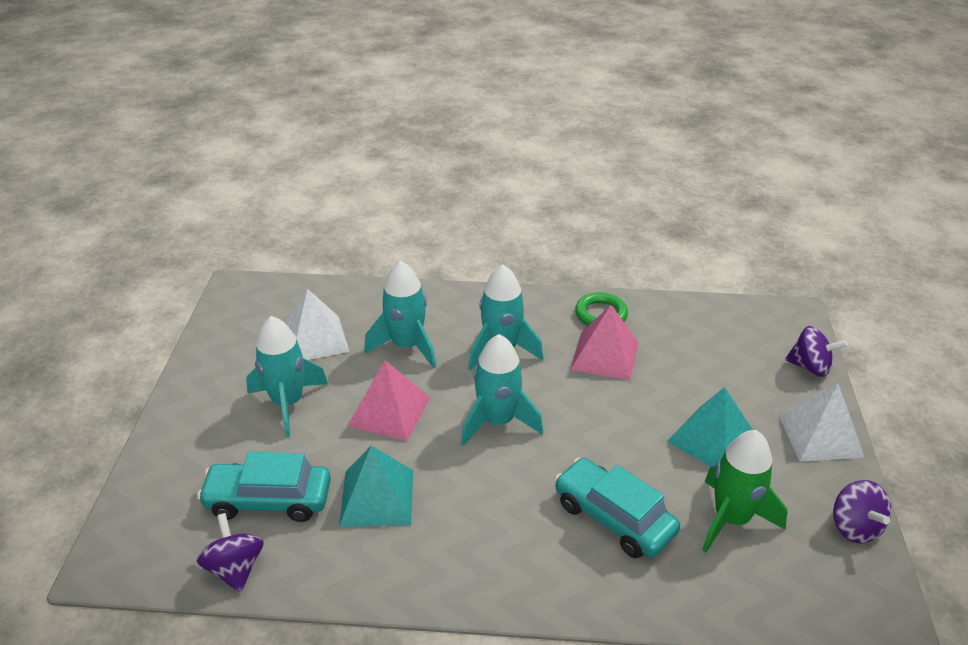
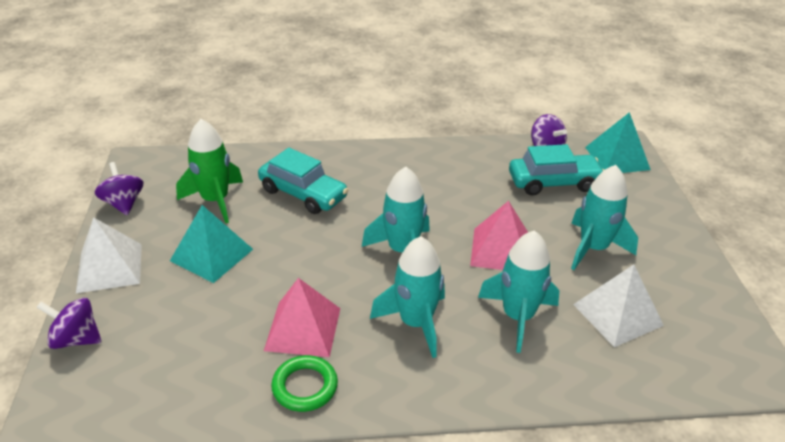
camera: 170 degrees right, 0 degrees up
(377, 497) = (478, 191): turquoise pyramid -> turquoise pyramid (617, 158)

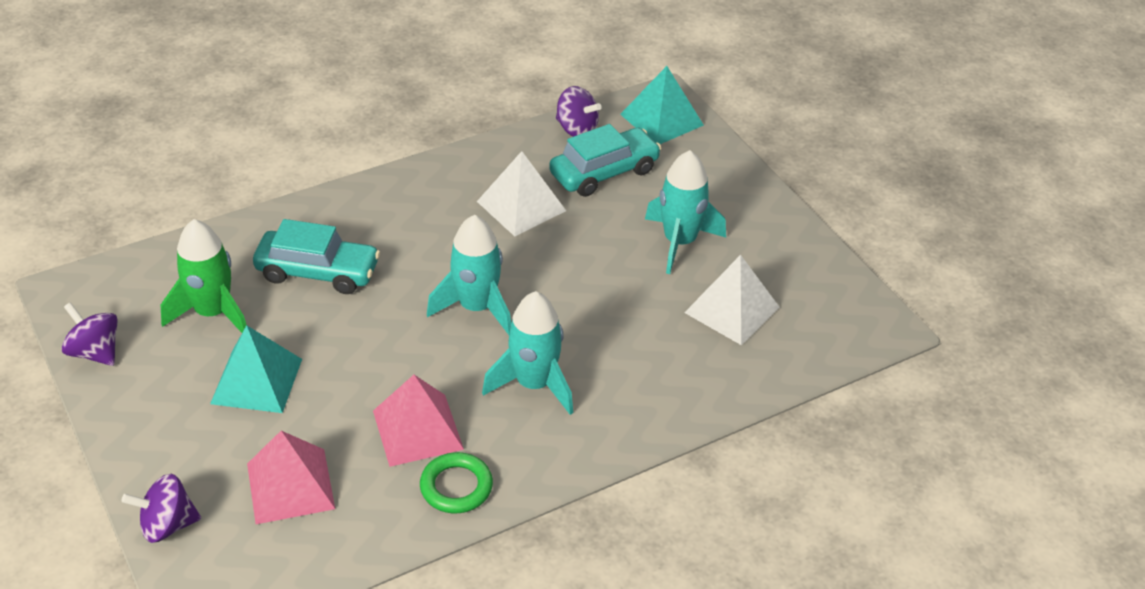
camera: 25 degrees left, 5 degrees up
(109, 267) = (141, 435): white pyramid -> white pyramid (521, 206)
(501, 250) = (583, 274): pink pyramid -> pink pyramid (290, 486)
(518, 317) = (635, 344): turquoise rocket -> none

